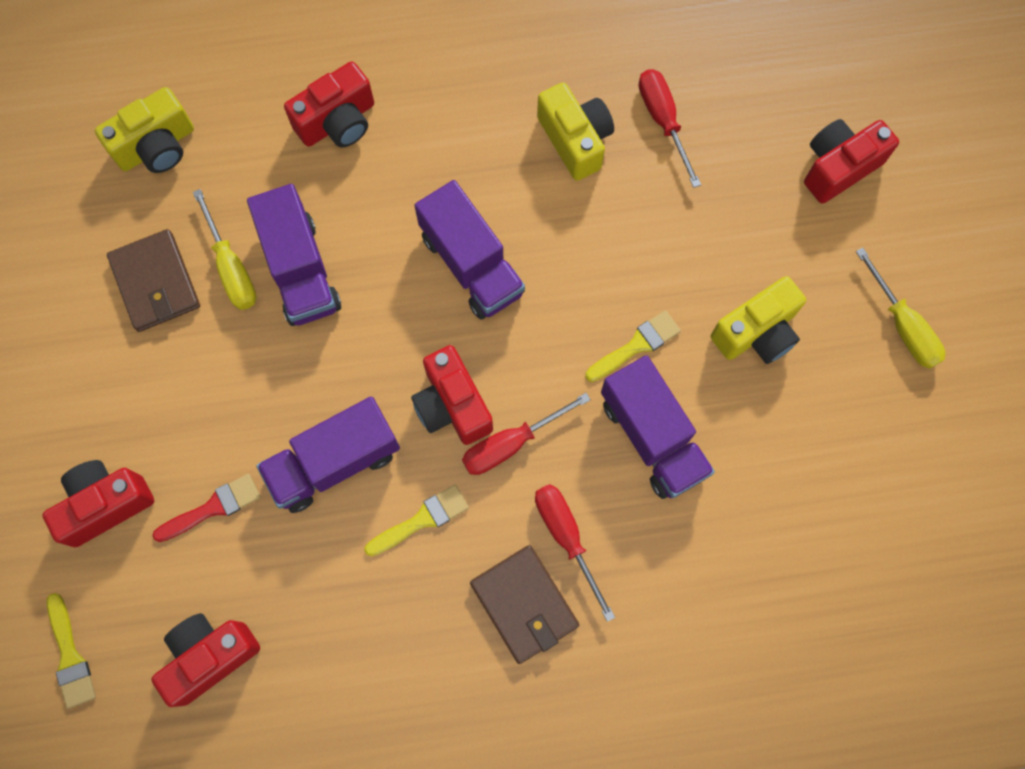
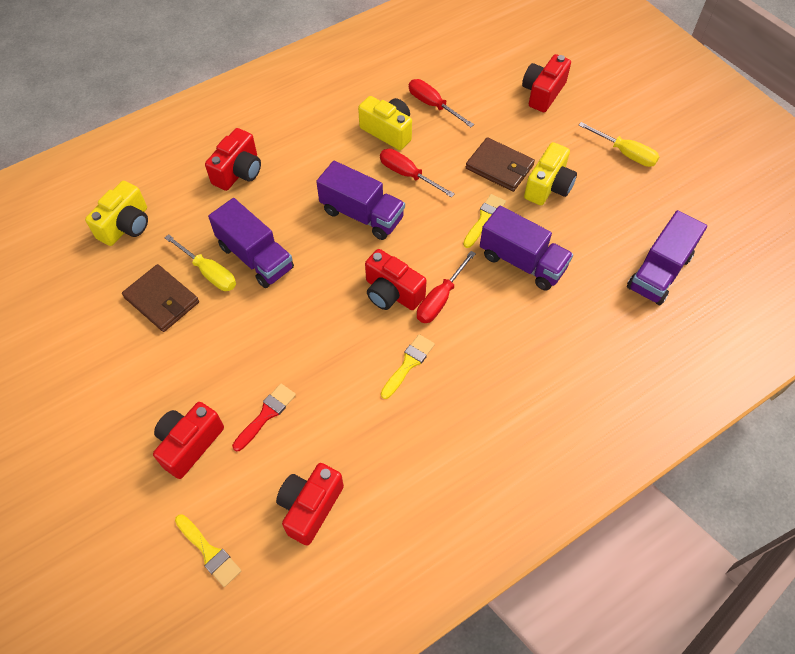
camera: 25 degrees left, 15 degrees down
(334, 462) = (334, 354): purple truck -> purple truck (659, 272)
(524, 604) = (500, 384): brown wallet -> brown wallet (499, 167)
(566, 537) = (503, 336): red screwdriver -> red screwdriver (407, 175)

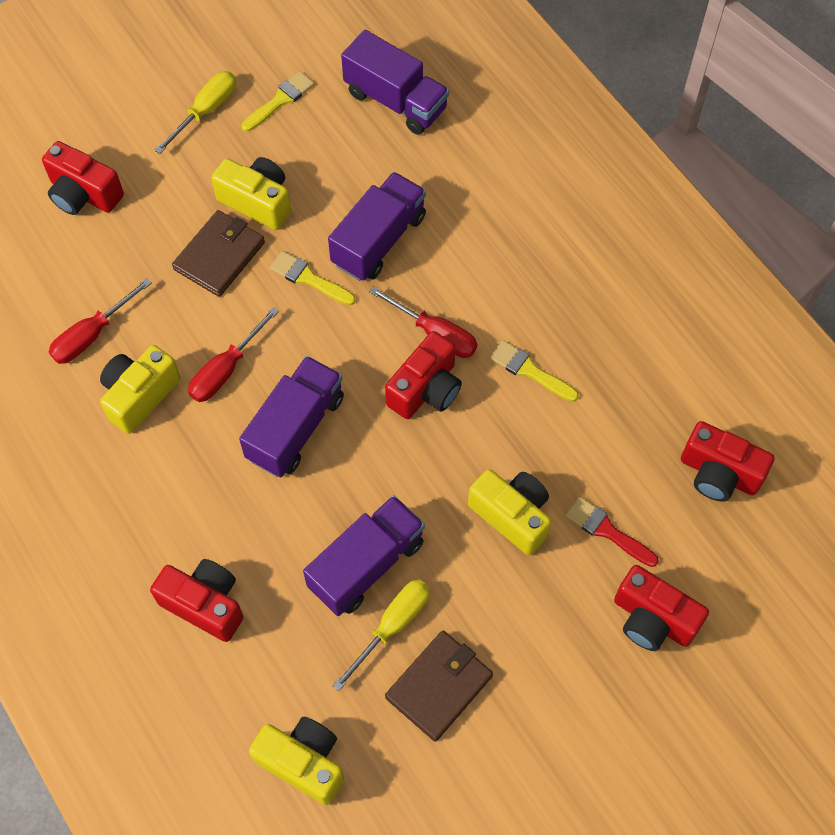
camera: 90 degrees left, 5 degrees up
(209, 552) = (783, 579): yellow brush -> yellow brush (280, 100)
(285, 348) = (512, 515): none -> yellow camera

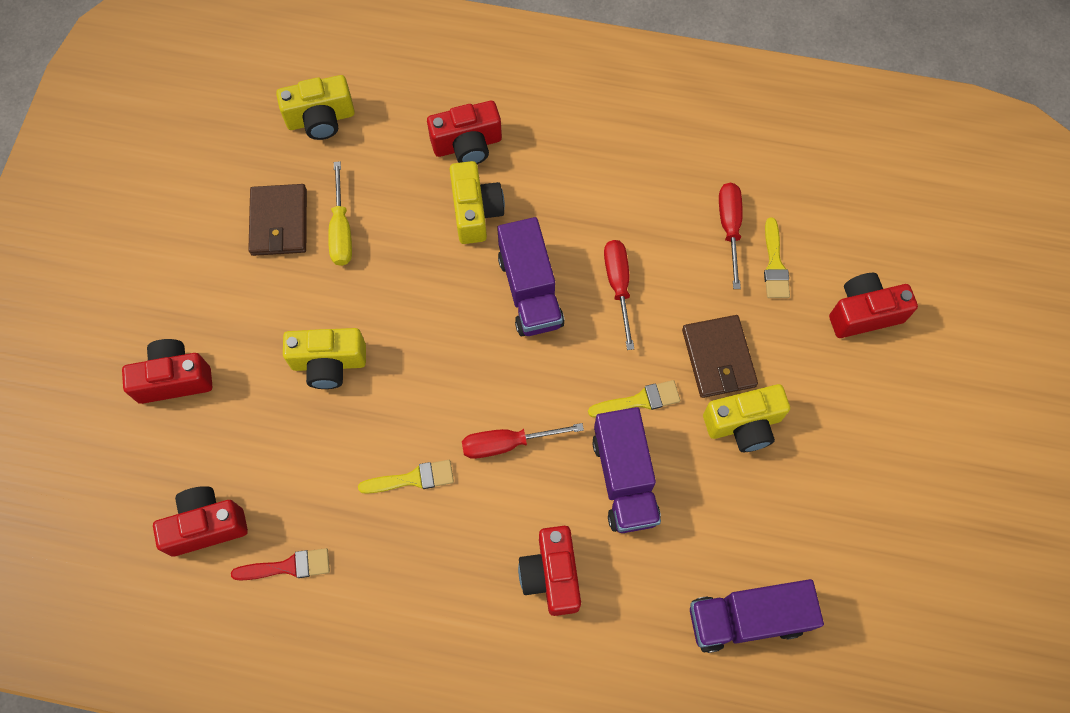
camera: 135 degrees right, 5 degrees up
(139, 395) = (651, 220): yellow camera -> yellow camera (475, 211)
(206, 111) = (870, 461): yellow screwdriver -> none
(280, 100) = (831, 527): yellow brush -> yellow brush (774, 264)
(366, 565) = (394, 250): purple truck -> none
(426, 389) = (472, 396): red camera -> red camera (551, 575)
(607, 531) = (254, 410): red brush -> red brush (288, 566)

